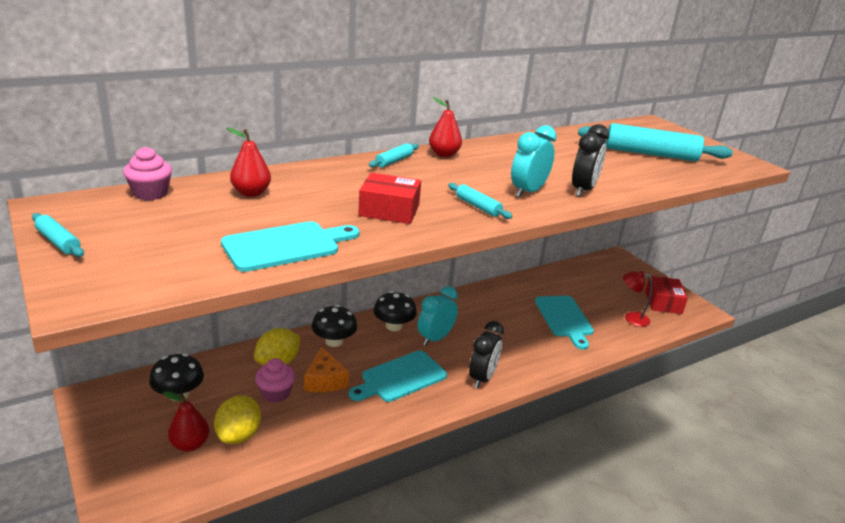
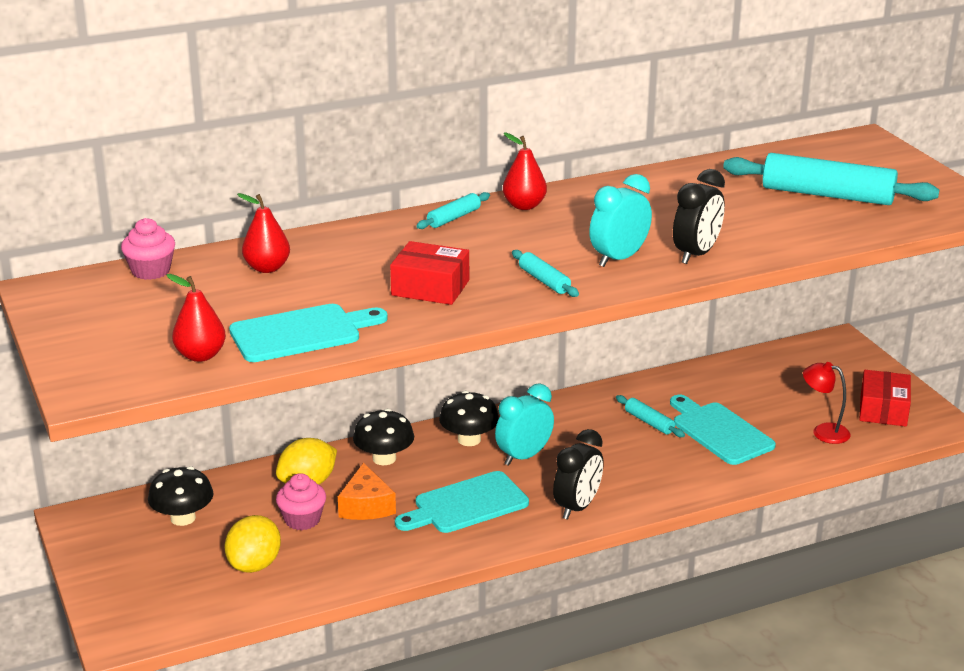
camera: 10 degrees right, 0 degrees up
(58, 242) = (58, 330): turquoise rolling pin -> turquoise rolling pin (649, 422)
(190, 444) = (197, 573): red pear -> red pear (200, 355)
(564, 318) = (719, 431): turquoise cutting board -> turquoise cutting board turned 150 degrees clockwise

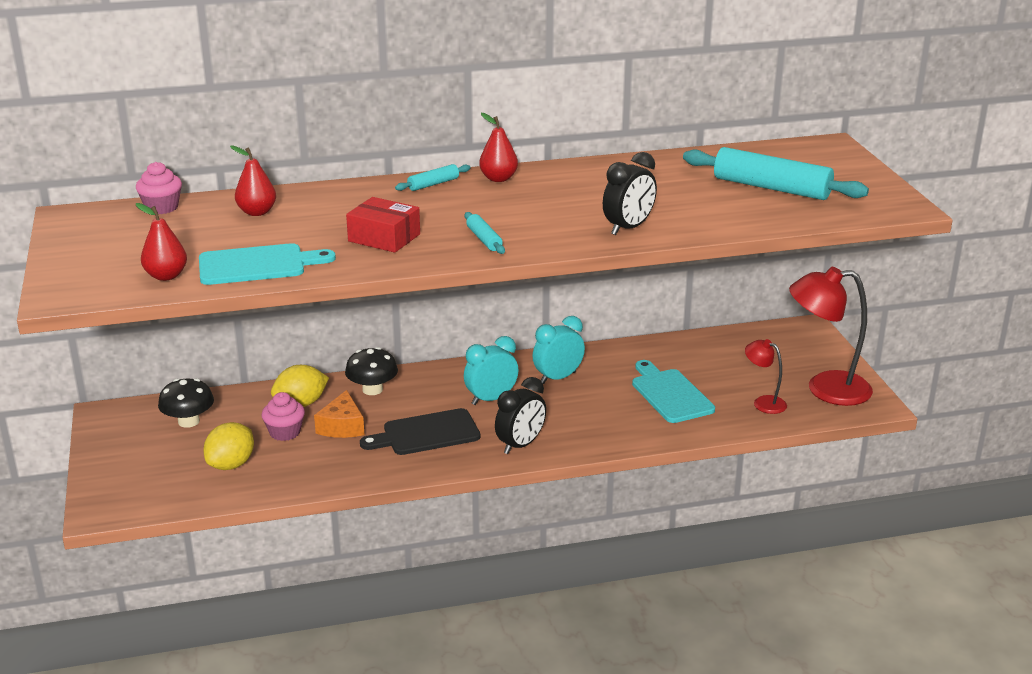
camera: 10 degrees right, 0 degrees up
(466, 504) = (426, 433): turquoise cutting board -> black cutting board
(469, 439) = (450, 381): black mushroom -> none
(618, 259) = (558, 226): turquoise clock -> turquoise clock (558, 378)
(649, 422) = (611, 381): turquoise rolling pin -> none
(883, 410) = (825, 389): red box -> red lamp

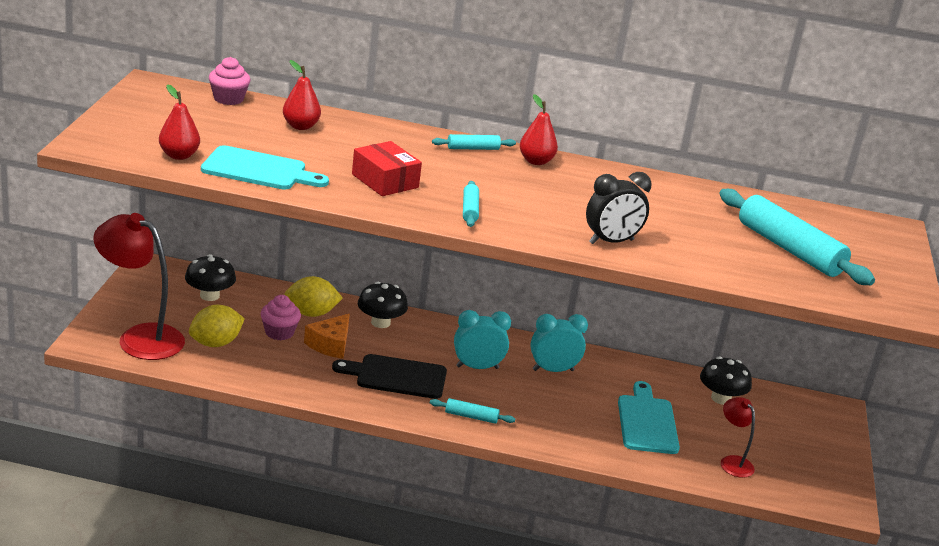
camera: 20 degrees right, 0 degrees up
(520, 445) = (471, 416): black clock -> turquoise rolling pin
(713, 352) = (721, 398): none -> black mushroom
(825, 389) = (806, 472): red lamp -> red lamp (140, 337)

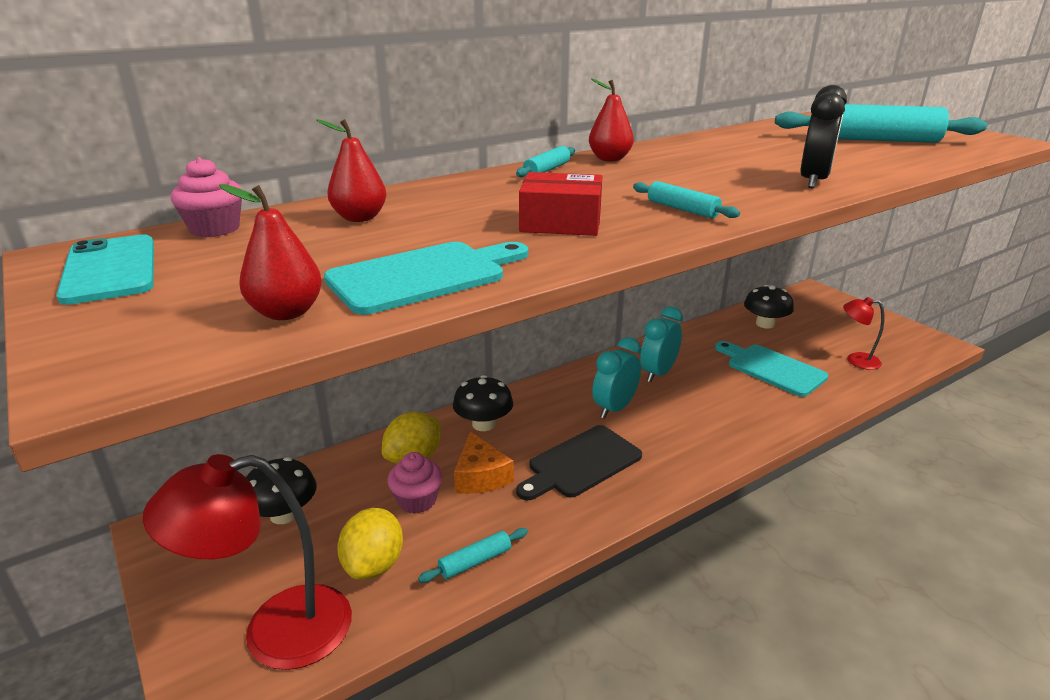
camera: 40 degrees left, 0 degrees up
(155, 100) = (110, 270): none -> turquoise phone
(471, 416) = (689, 453): turquoise rolling pin -> turquoise rolling pin (475, 561)

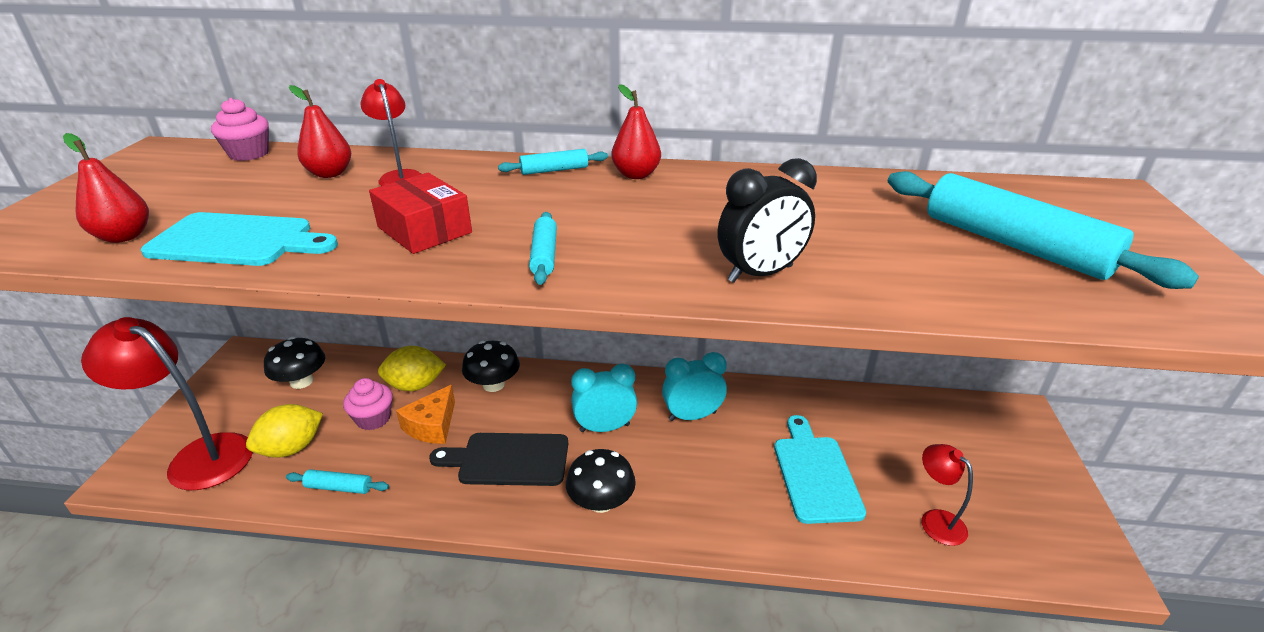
camera: 40 degrees right, 5 degrees up
(110, 270) = (146, 167): turquoise phone -> none
(434, 203) = (399, 176): none -> red lamp
(765, 324) = (889, 422): black mushroom -> black mushroom (601, 502)

